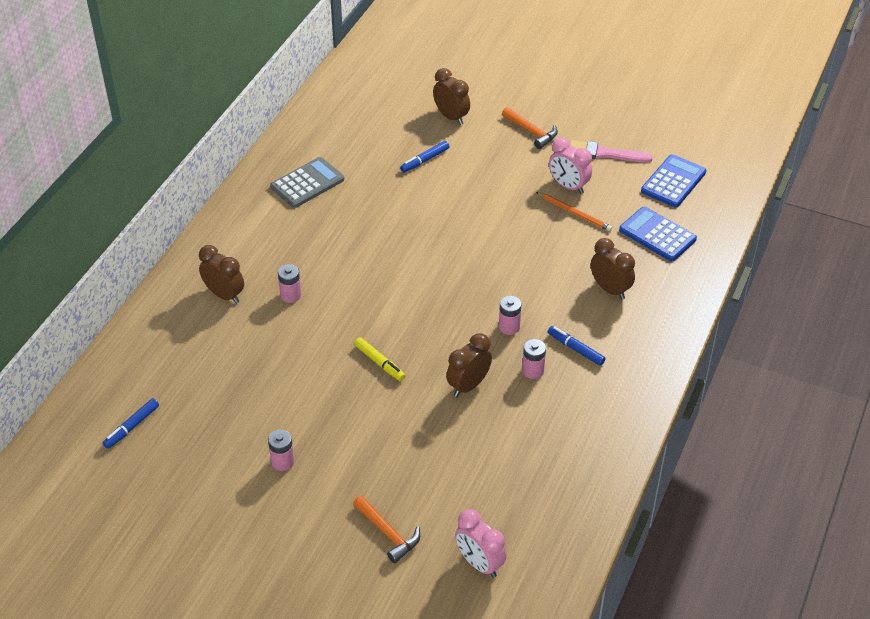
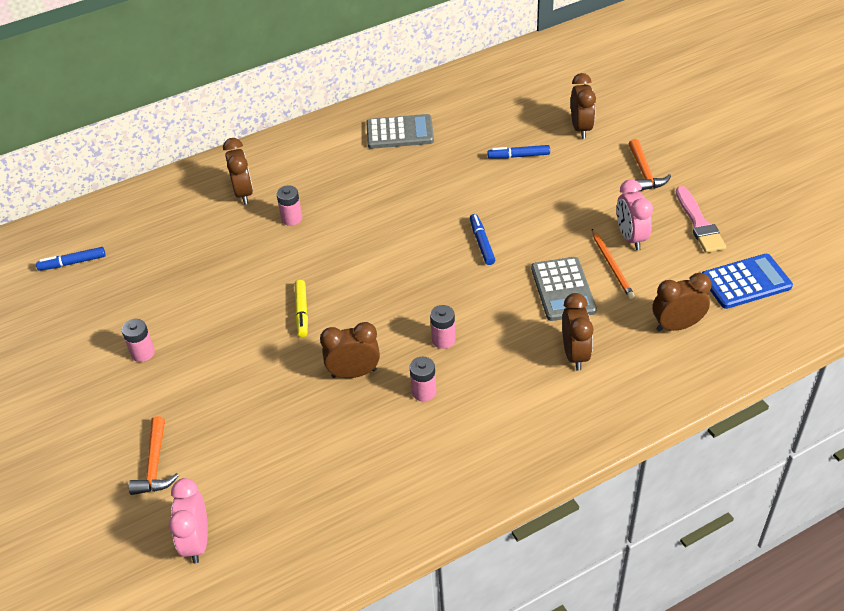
camera: 40 degrees right, 0 degrees up
(557, 247) = (563, 289): none -> grey calculator
(575, 349) = (484, 393): blue marker -> blue marker (482, 243)
(605, 153) = (699, 223): pink brush -> pink brush turned 150 degrees counterclockwise
(657, 235) = (676, 326): blue calculator -> brown clock

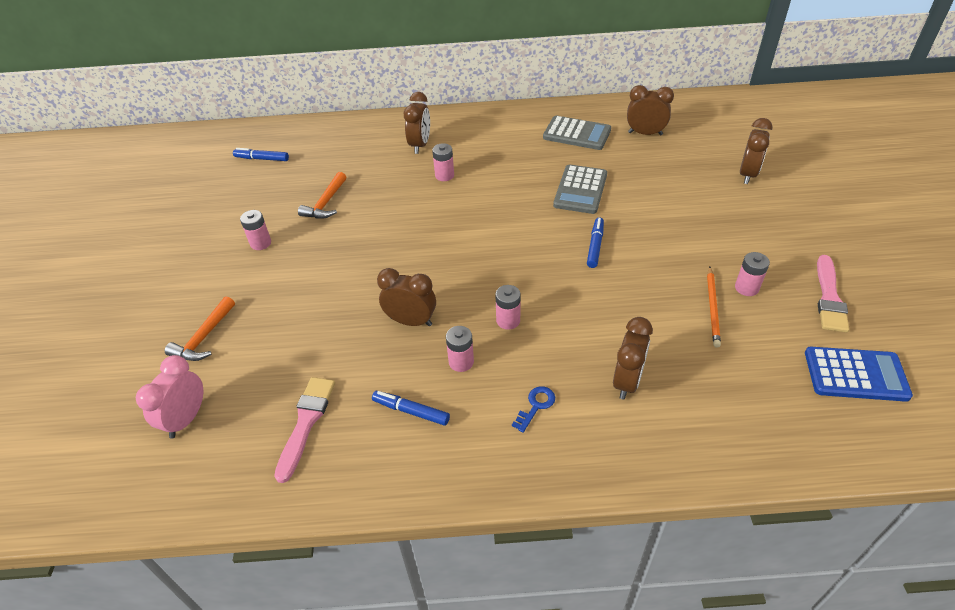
camera: 25 degrees right, 0 degrees up
(302, 312) = (402, 253): yellow marker -> none
(316, 498) = (306, 423): none -> pink brush
(511, 404) = (536, 406): none -> blue key
(518, 156) = (673, 182): blue marker -> blue marker (411, 411)
(563, 289) = (649, 314): grey calculator -> grey calculator (580, 190)
(630, 238) = (746, 288): pink clock -> pink battery
(644, 172) = (793, 231): orange hammer -> orange hammer (326, 203)
(676, 326) = (752, 392): brown clock -> brown clock (645, 133)

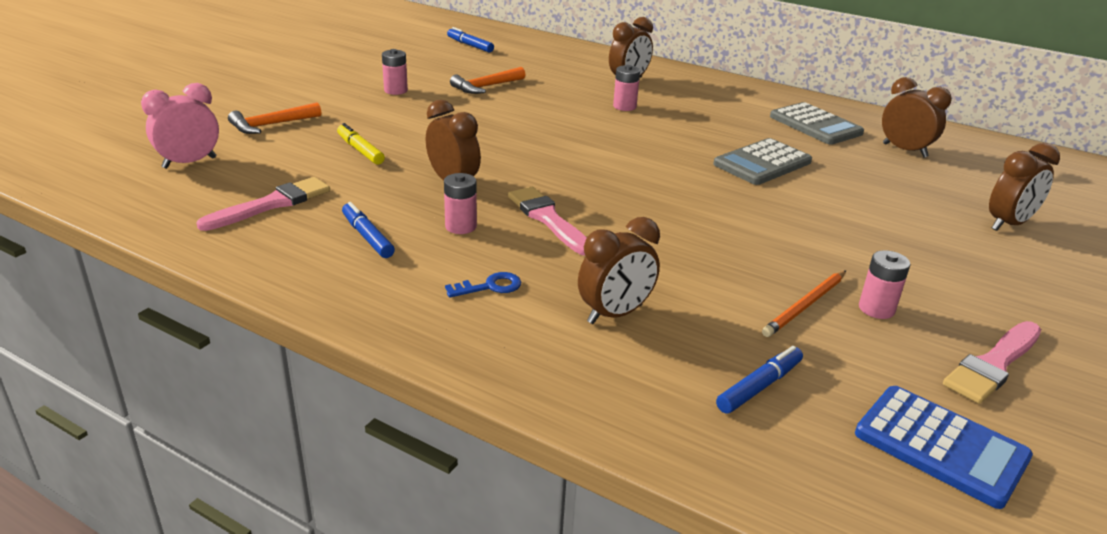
camera: 30 degrees right, 15 degrees down
(308, 326) = (360, 150): none -> yellow marker
(508, 320) = (548, 219): pink battery -> pink brush
(595, 246) = (721, 206): blue marker -> blue marker (759, 386)

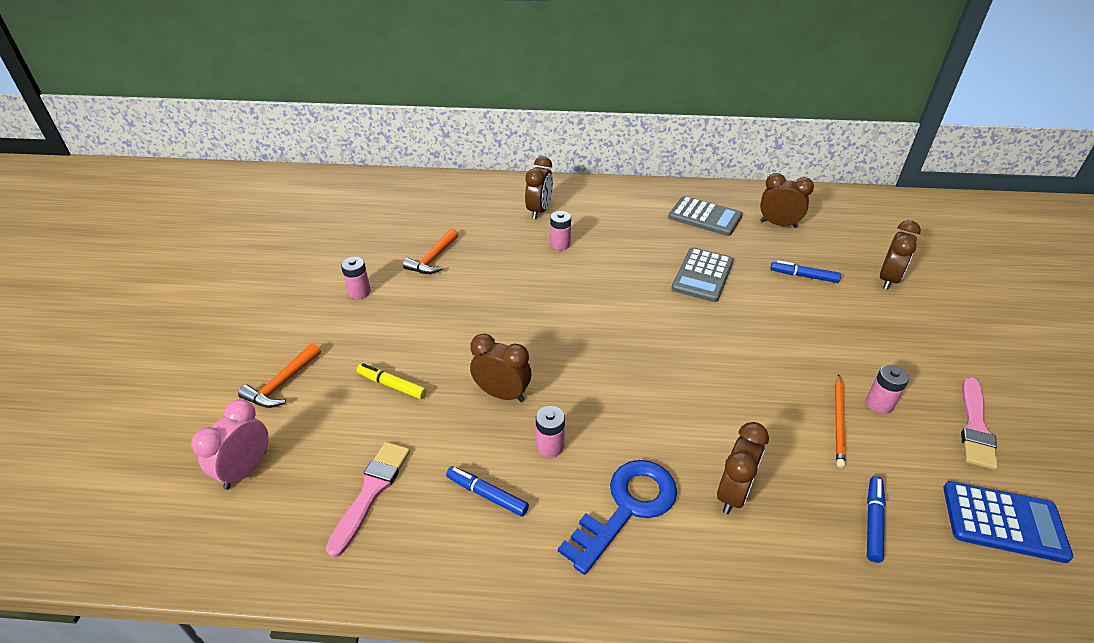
camera: 25 degrees left, 10 degrees up
(470, 45) = (376, 207): blue marker -> blue marker (803, 276)
(489, 287) = (626, 508): blue key -> blue key, size x2.20
(548, 219) = (607, 407): pink brush -> none

